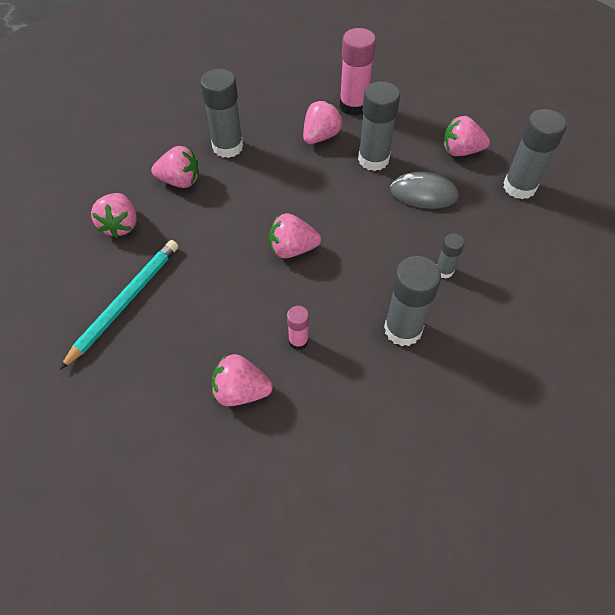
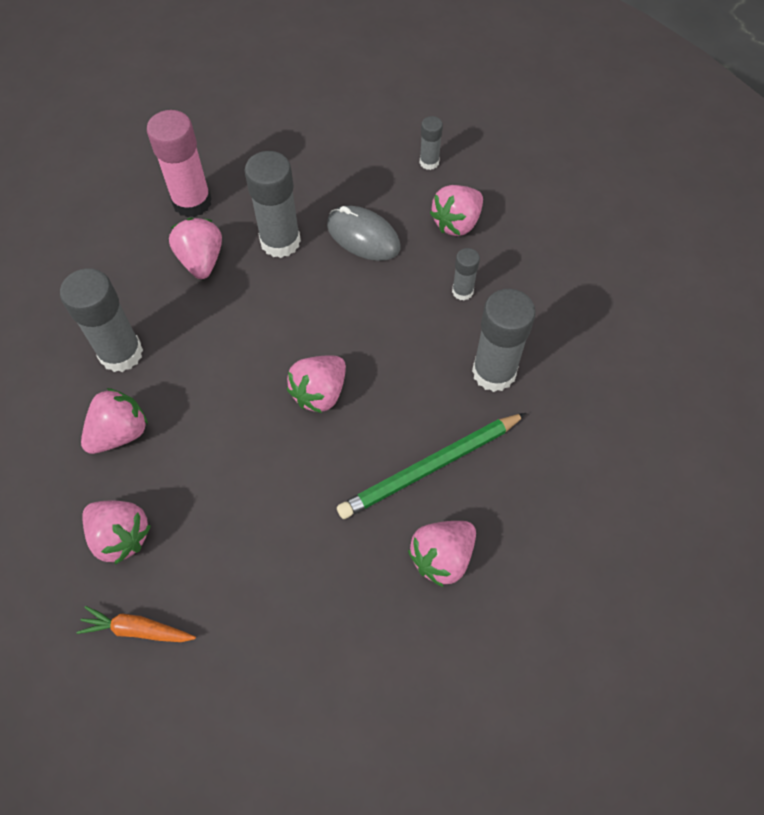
camera: 50 degrees left, 5 degrees up
(72, 271) = (137, 629): none -> orange carrot
(125, 302) = (235, 599): turquoise pencil -> none
(298, 341) = (431, 467): pink glue stick -> green pencil
(423, 194) = (363, 236): grey mouse -> grey mouse turned 75 degrees clockwise
(461, 151) = (344, 168): pink strawberry -> pink strawberry (457, 223)
(519, 187) = (429, 162): grey glue stick -> grey glue stick, size x0.52

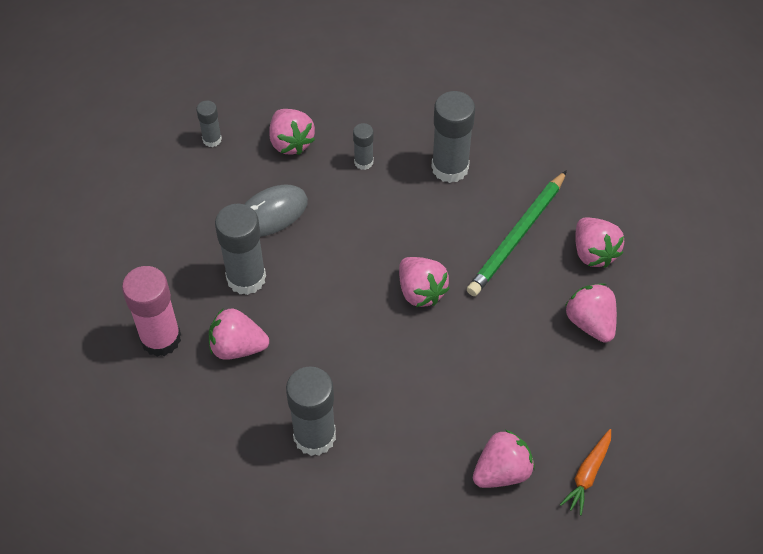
camera: 70 degrees left, 5 degrees down
(120, 433) = (400, 453): pink strawberry -> pink strawberry (590, 323)
(431, 467) = (517, 236): green pencil -> green pencil turned 45 degrees clockwise

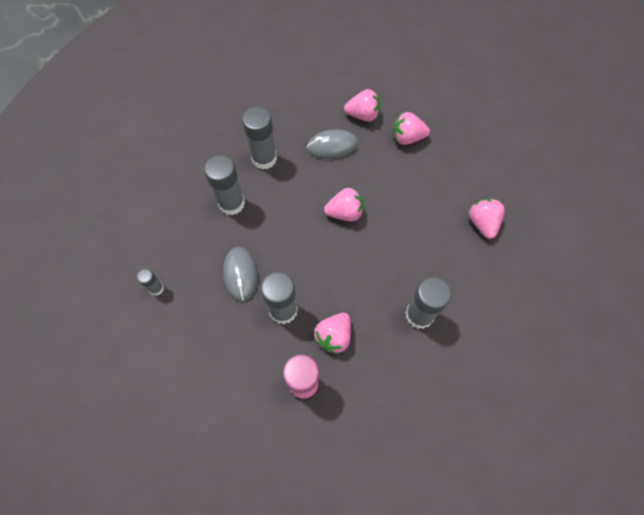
camera: 65 degrees left, 10 degrees up
(291, 142) = (190, 239): pink strawberry -> none
(363, 162) = (231, 203): grey glue stick -> grey glue stick, size x1.92
(517, 236) = (332, 146): green pencil -> grey mouse
(587, 475) = (500, 183): orange carrot -> none

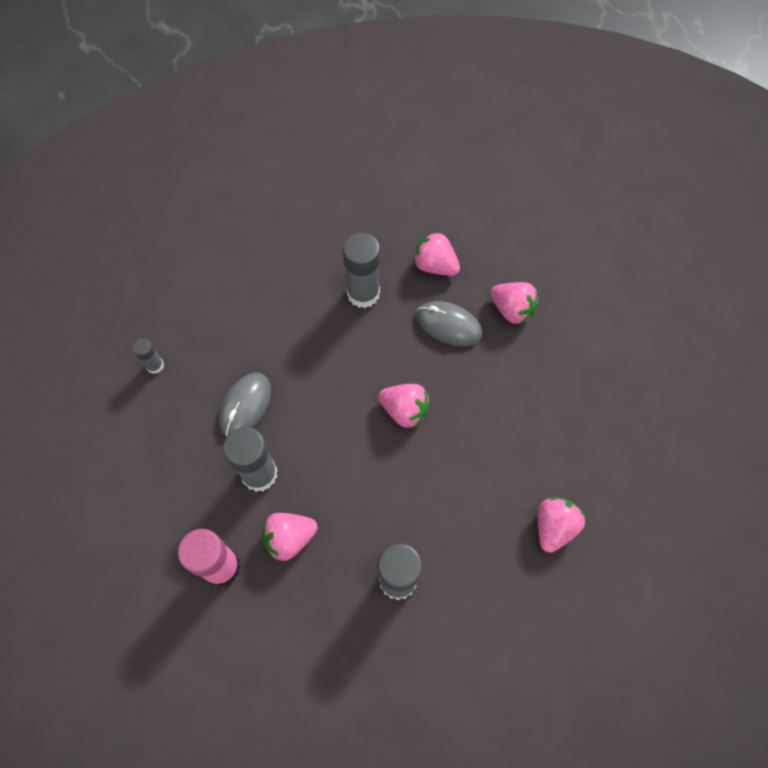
camera: 35 degrees right, 0 degrees up
(231, 203) = (293, 322): grey glue stick -> none
(407, 137) = (544, 368): pink strawberry -> pink strawberry (435, 265)

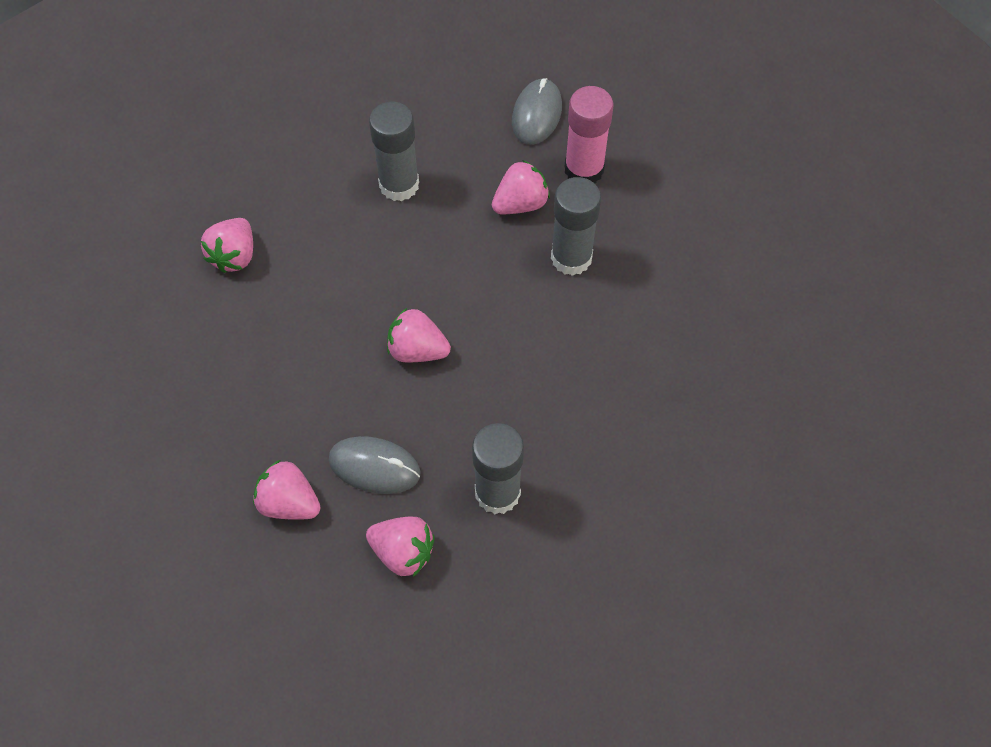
camera: 170 degrees right, 5 degrees down
(155, 365) = (738, 354): grey glue stick -> none
(245, 406) = (610, 326): grey mouse -> grey mouse (536, 114)

